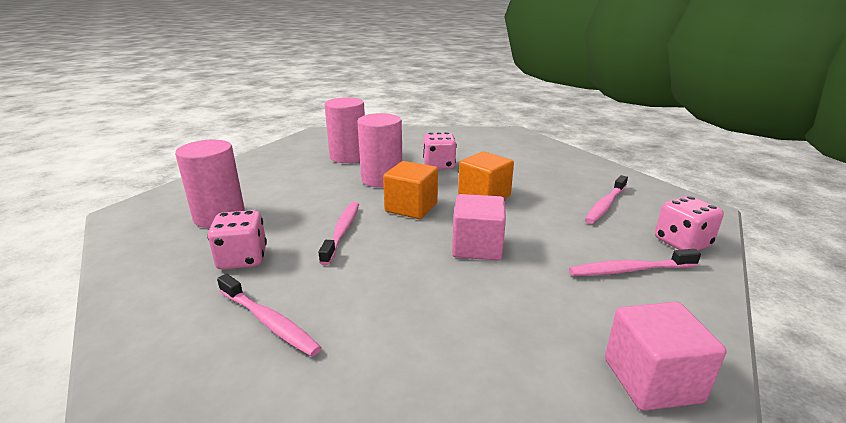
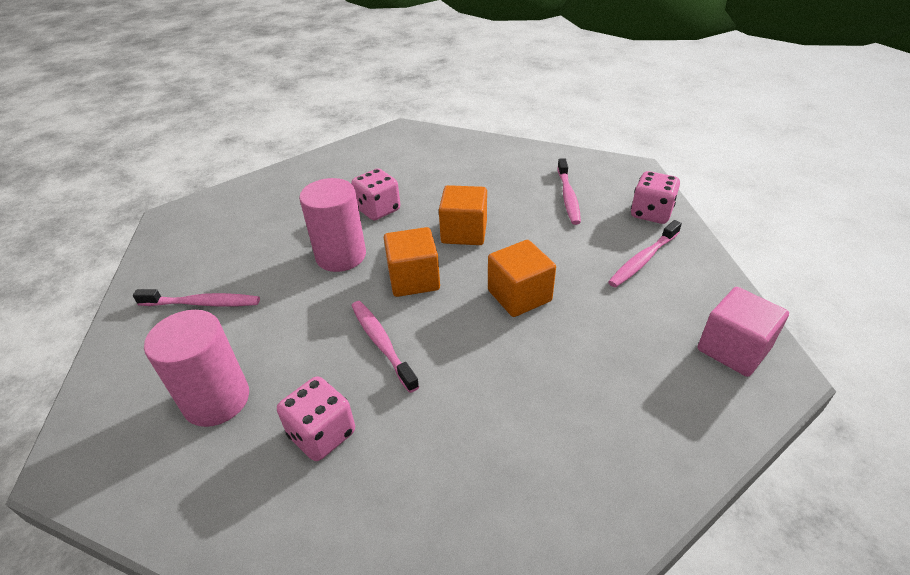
camera: 35 degrees left, 15 degrees up
(269, 321) = (440, 479): pink toothbrush -> pink toothbrush (202, 303)
(348, 157) = (262, 240): pink cylinder -> none
(477, 247) = (519, 296): pink cube -> orange cube

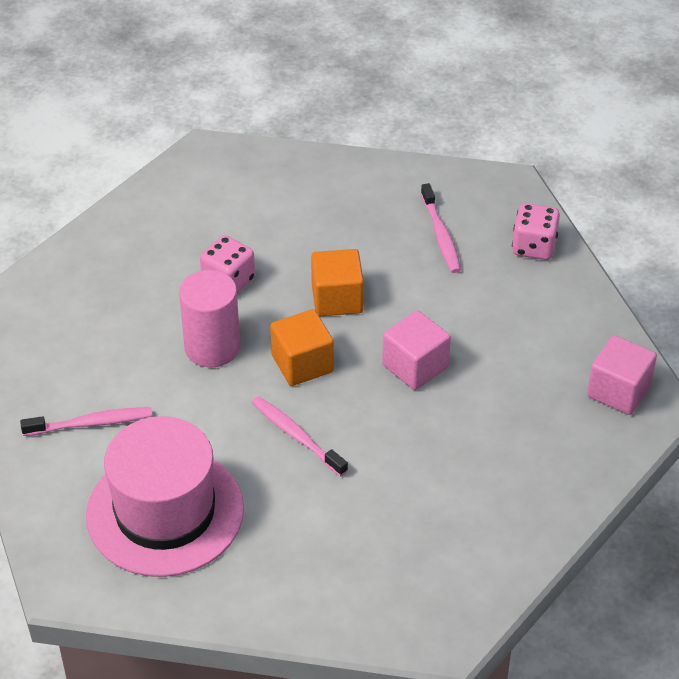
camera: 15 degrees left, 5 degrees up
(216, 400) = (165, 512): pink cylinder -> pink hat
(322, 434) = (277, 523): pink dice -> none
(519, 296) = (415, 366): orange cube -> pink cube
(643, 260) = (531, 307): pink toothbrush -> none

